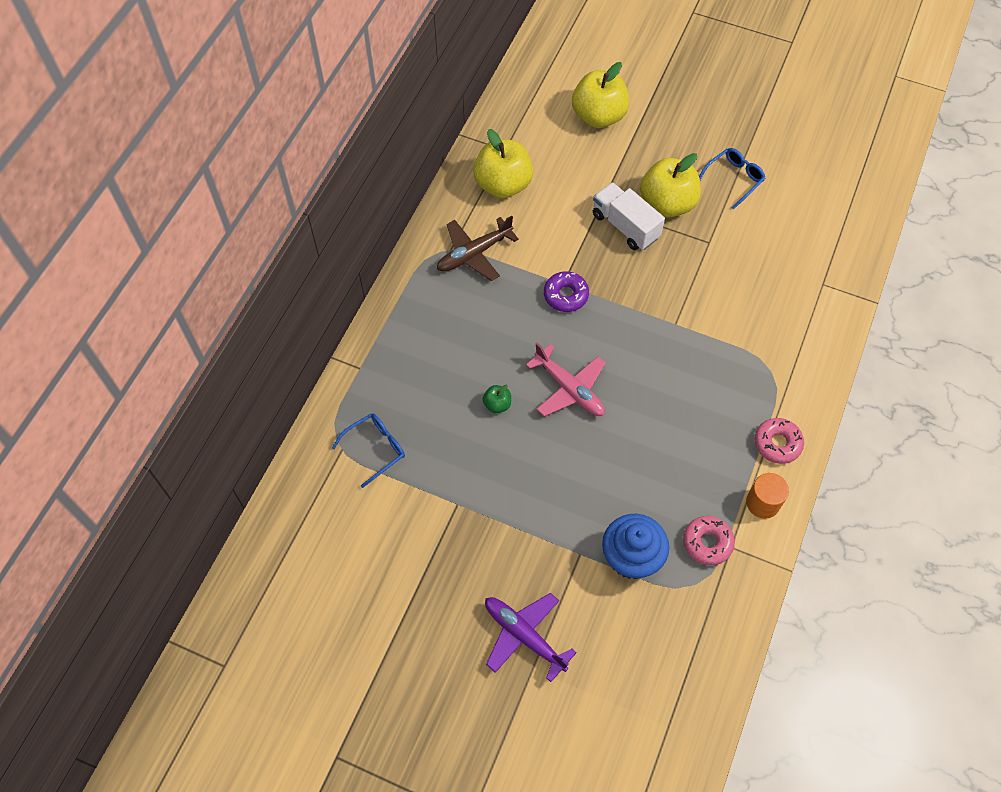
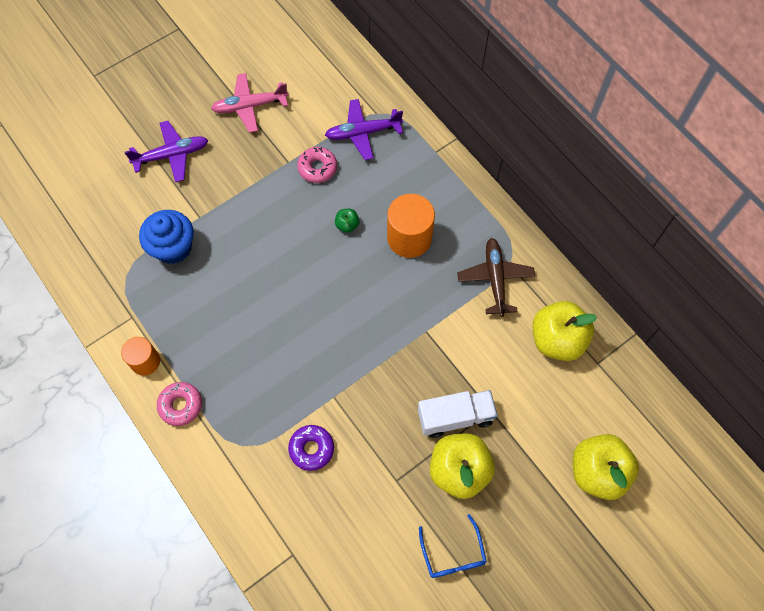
camera: 120 degrees right, 5 degrees up
(375, 449) = (363, 133): blue glasses -> purple plane
(476, 343) = (409, 238): none -> orange cylinder
(565, 295) = (413, 326): purple donut -> purple donut (311, 449)
(569, 389) = (328, 281): pink plane -> pink plane (250, 106)
(707, 543) = (146, 303): pink donut -> pink donut (317, 168)

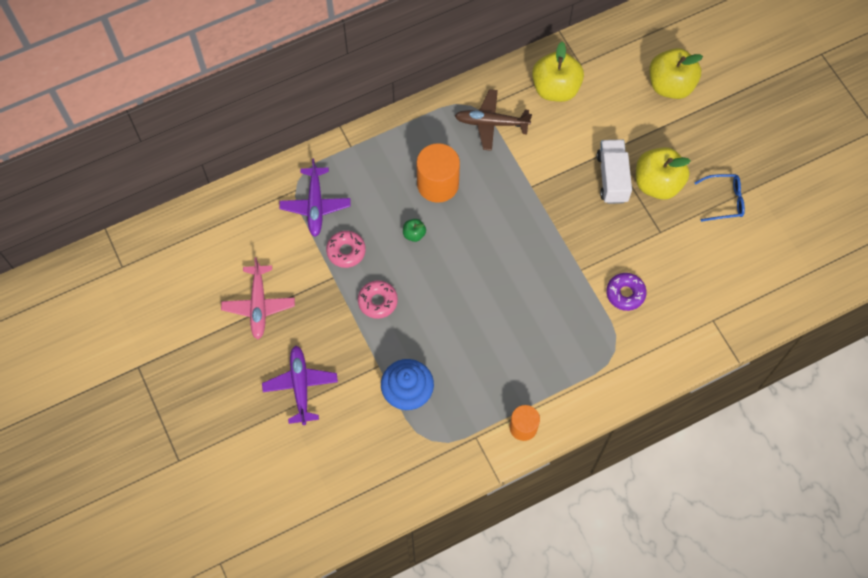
camera: 80 degrees left, 0 degrees up
(181, 405) = (571, 399): pink donut -> pink donut (377, 301)

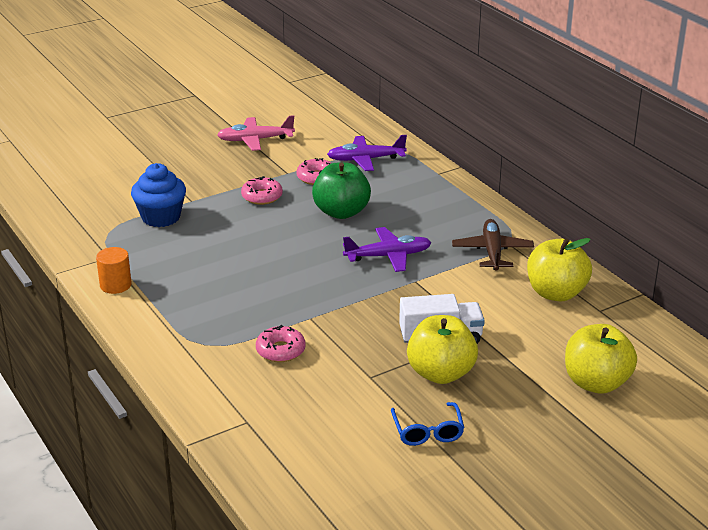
camera: 85 degrees right, 35 degrees down
(300, 386) = (172, 164): purple plane -> purple plane (388, 256)
(414, 234) = (341, 212): green apple -> green apple, size x2.28
(438, 184) = (404, 223): orange cylinder -> none
(625, 294) = (280, 350): purple donut -> pink donut

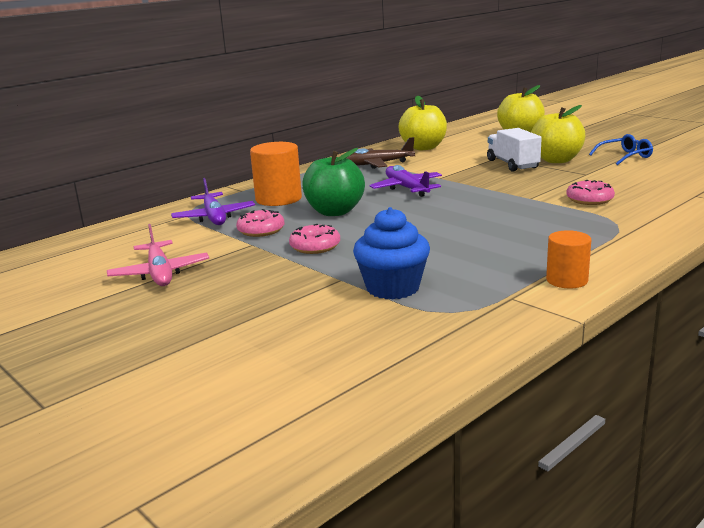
camera: 100 degrees left, 10 degrees down
(398, 189) = (278, 199): none -> orange cylinder

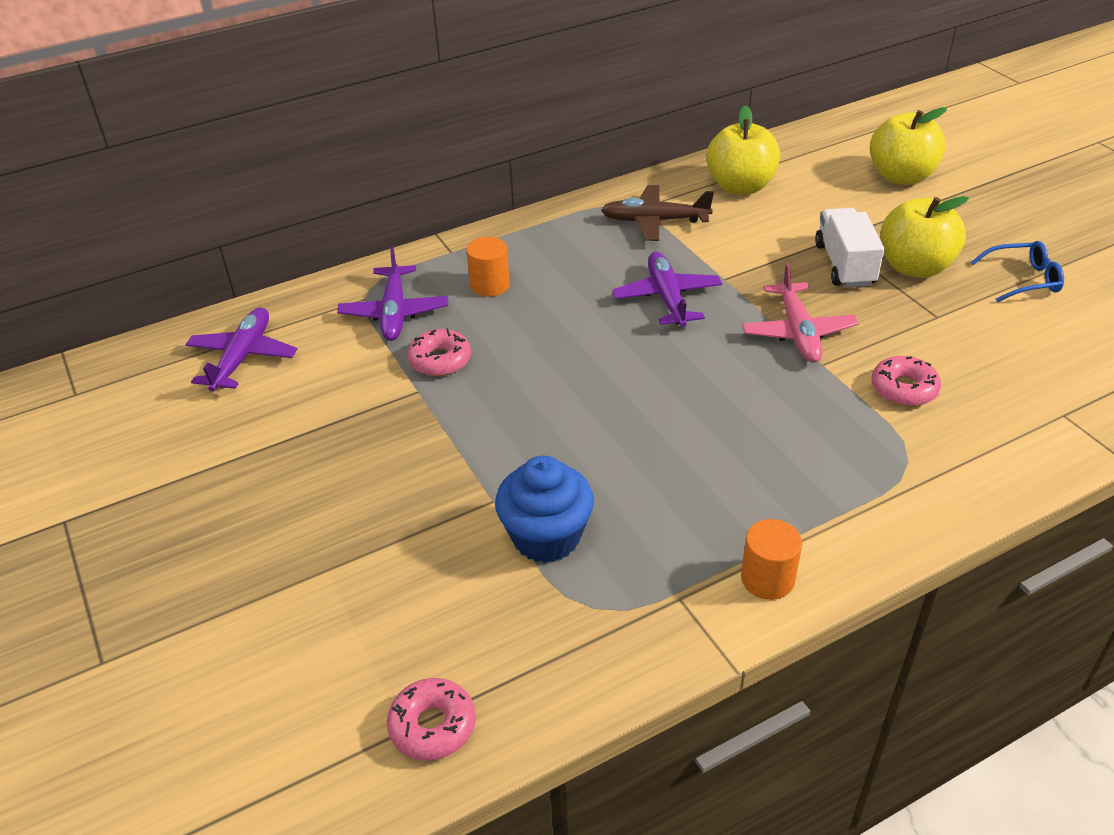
camera: 15 degrees right, 20 degrees up
(103, 249) = (243, 357): none -> purple plane
(159, 273) = (290, 430): pink plane -> pink plane (797, 332)
(278, 199) = (490, 285): orange cylinder -> orange cylinder, size x0.62
(315, 246) = (491, 417): pink donut -> pink donut (432, 726)
(335, 212) = (548, 336): green apple -> none

